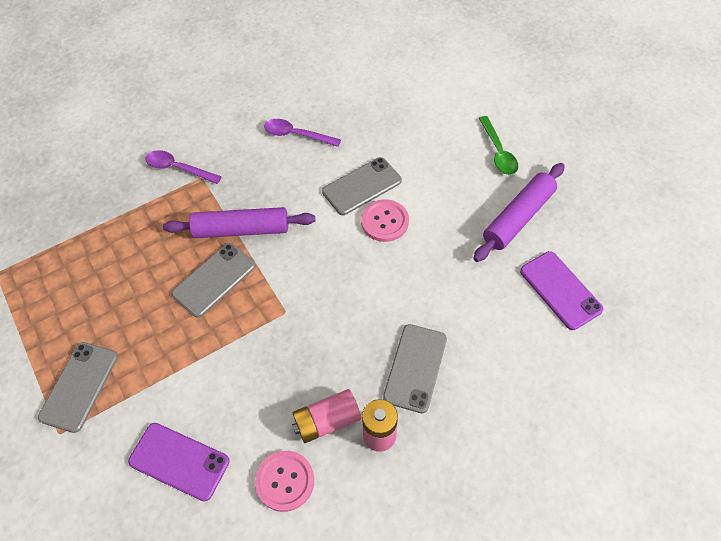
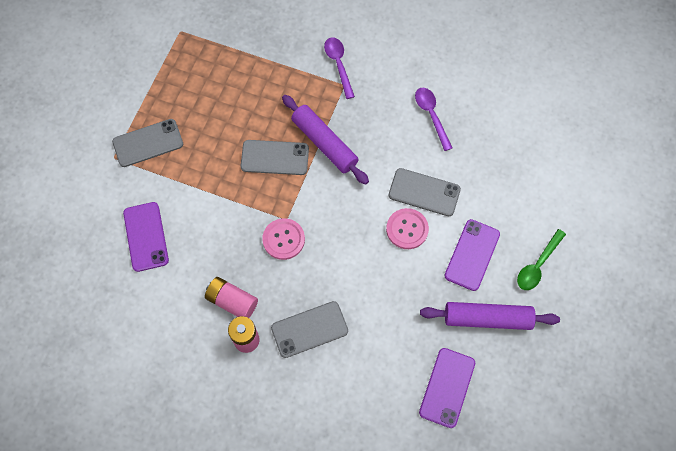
camera: 50 degrees right, 10 degrees up
(285, 481) = (177, 305): pink button -> pink button (283, 239)
(450, 190) = (472, 255): none -> purple phone

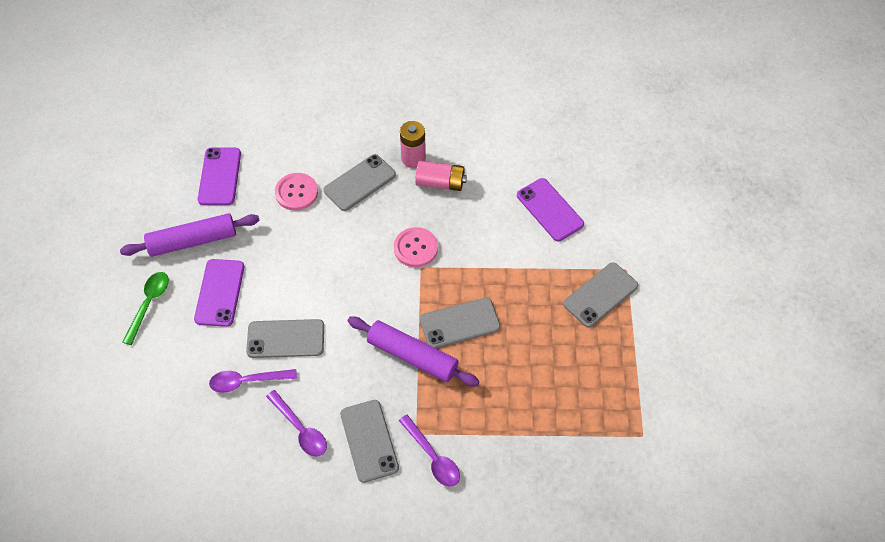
camera: 160 degrees right, 10 degrees down
(381, 91) = (369, 440): none -> grey phone
(407, 229) = (293, 296): pink button -> pink button (296, 192)
(465, 166) = (247, 381): none -> purple spoon

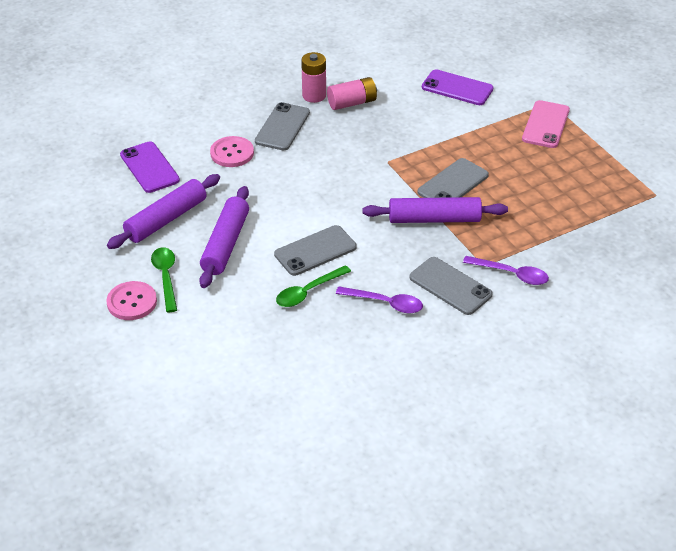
camera: 30 degrees left, 15 degrees down
(220, 293) = (226, 244): purple phone -> purple rolling pin
(247, 381) = (308, 292): purple spoon -> green spoon
(415, 248) = (371, 151): pink button -> pink button (132, 302)
(600, 295) = (545, 125): grey phone -> pink phone

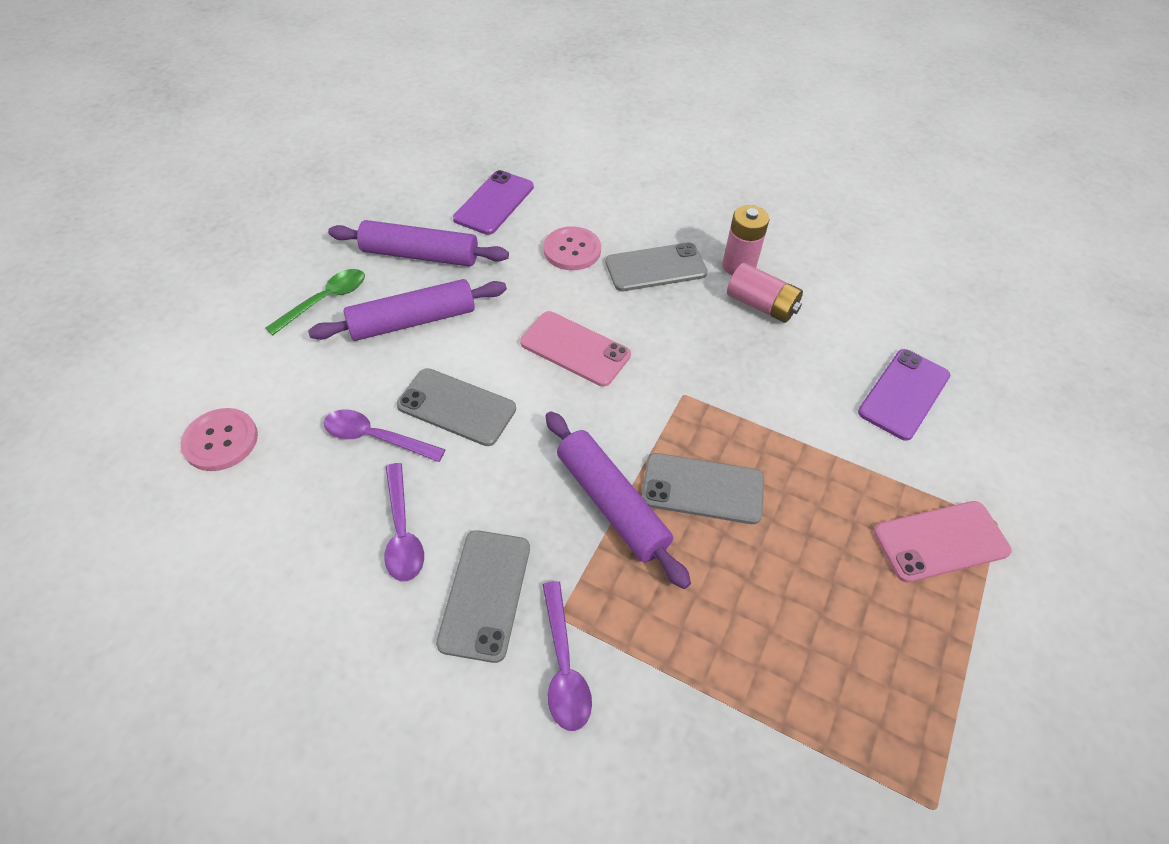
camera: 55 degrees right, 10 degrees up
(132, 302) = (269, 294): pink button -> pink button (221, 441)
(308, 292) = (375, 437): green spoon -> purple spoon
(315, 186) = (575, 349): none -> pink phone
(457, 88) = (904, 394): purple phone -> purple phone turned 45 degrees clockwise

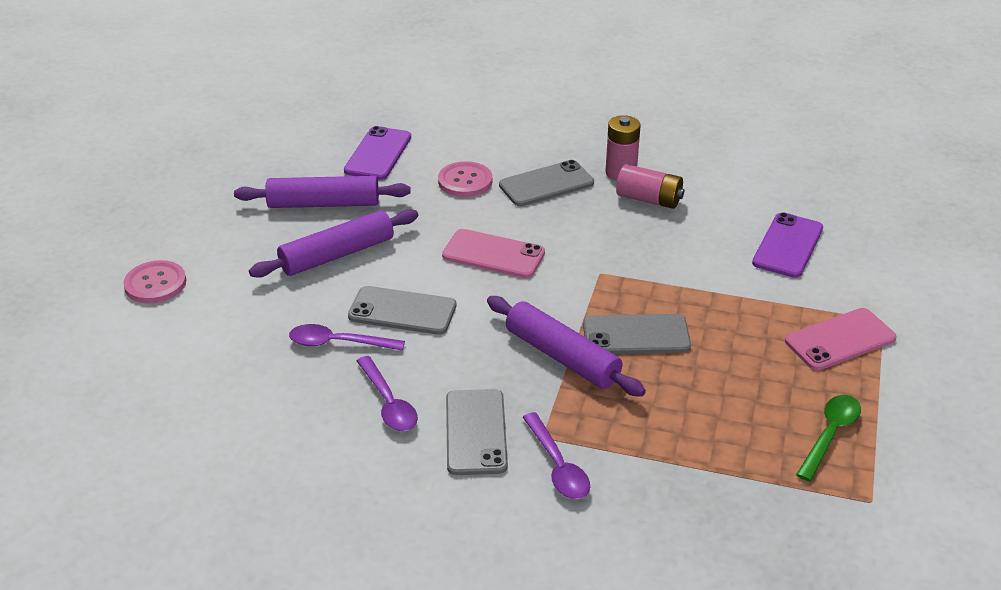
camera: 10 degrees left, 15 degrees down
(221, 441) = (197, 366): pink button -> pink button (155, 284)
(325, 300) = (248, 251): green spoon -> green spoon (830, 434)

